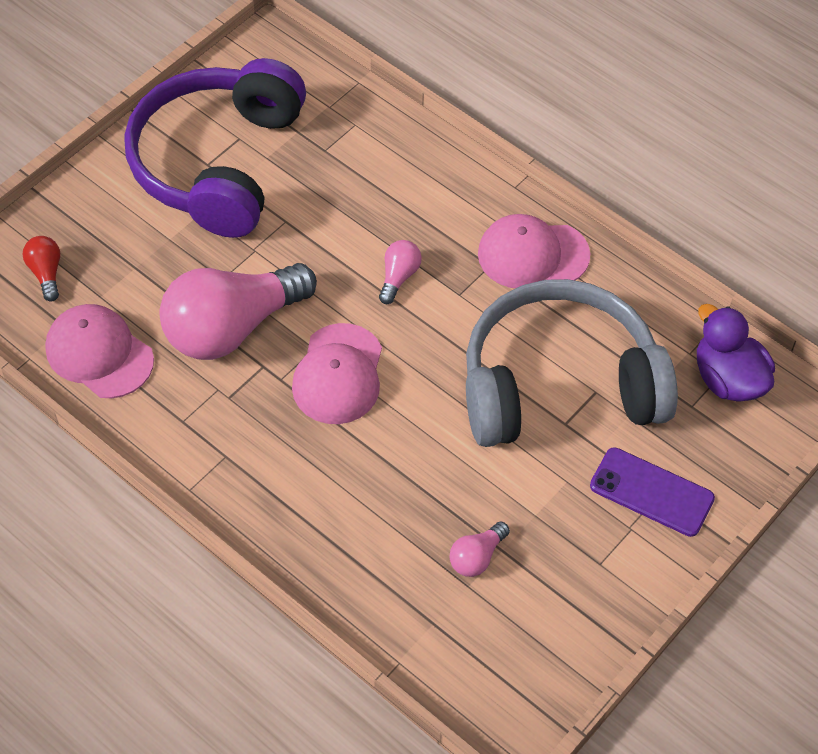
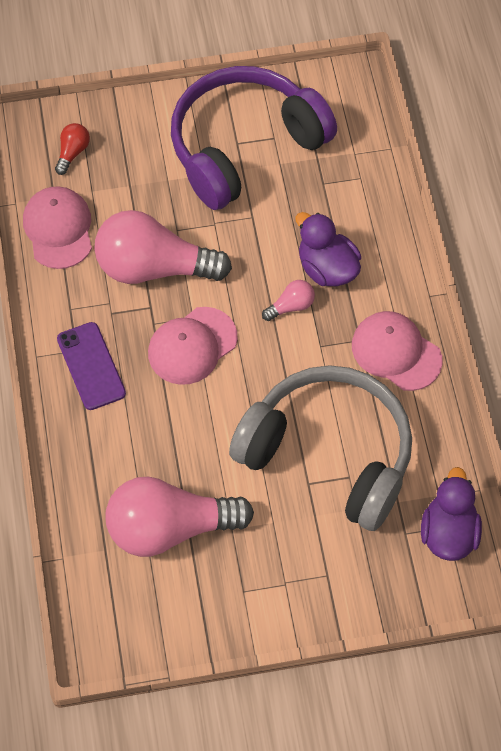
camera: 40 degrees right, 5 degrees up
(400, 222) = (327, 268): none -> purple duck
(477, 557) = (169, 528): pink light bulb -> pink light bulb, size x2.38
(651, 492) = (321, 570): purple phone -> purple phone (91, 366)

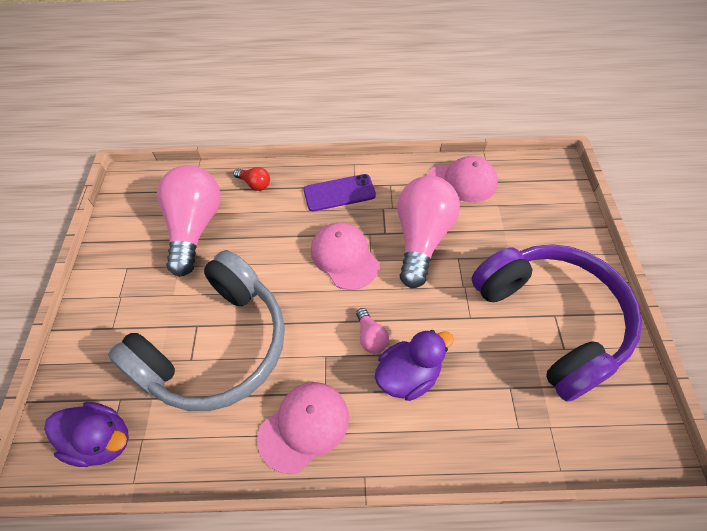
camera: 100 degrees right, 5 degrees down
(72, 152) = (535, 195): red light bulb -> red light bulb (255, 184)

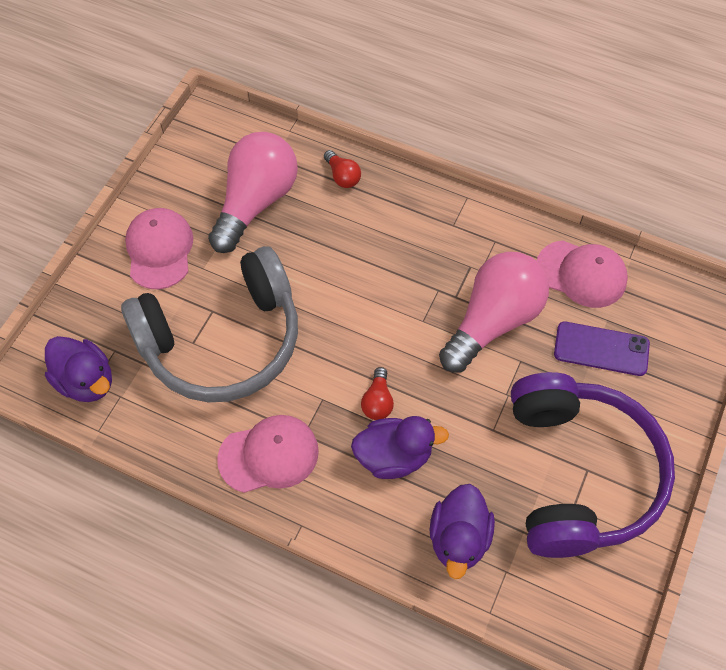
camera: 25 degrees right, 5 degrees up
(339, 193) = (431, 227): purple phone -> purple phone (601, 349)
(344, 257) = (396, 304): pink cap -> pink cap (159, 250)
(371, 337) = (377, 401): pink light bulb -> red light bulb
(498, 418) = (459, 538): none -> purple duck

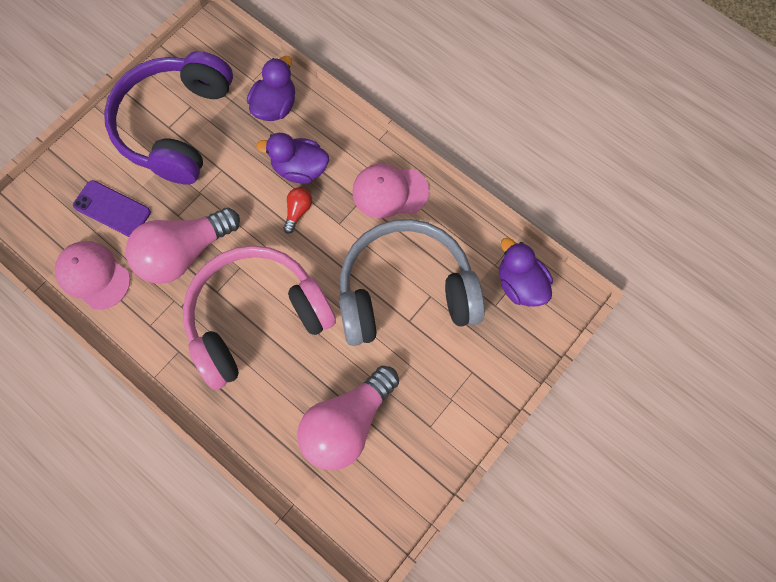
camera: 165 degrees left, 10 degrees up
(159, 250) = (444, 394): pink cap -> none
(342, 176) = (258, 432): red light bulb -> none
(383, 274) = (256, 318): none -> pink headphones

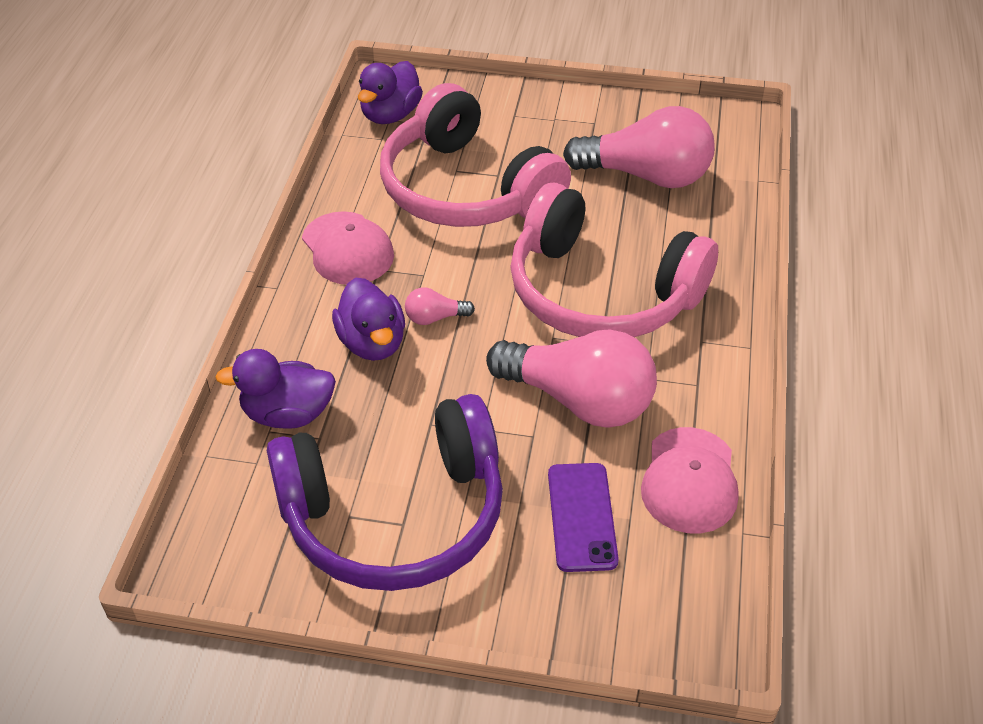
camera: 120 degrees left, 25 degrees down
(298, 211) = (434, 318): red light bulb -> pink light bulb
(405, 291) = (466, 189): grey headphones -> pink headphones

